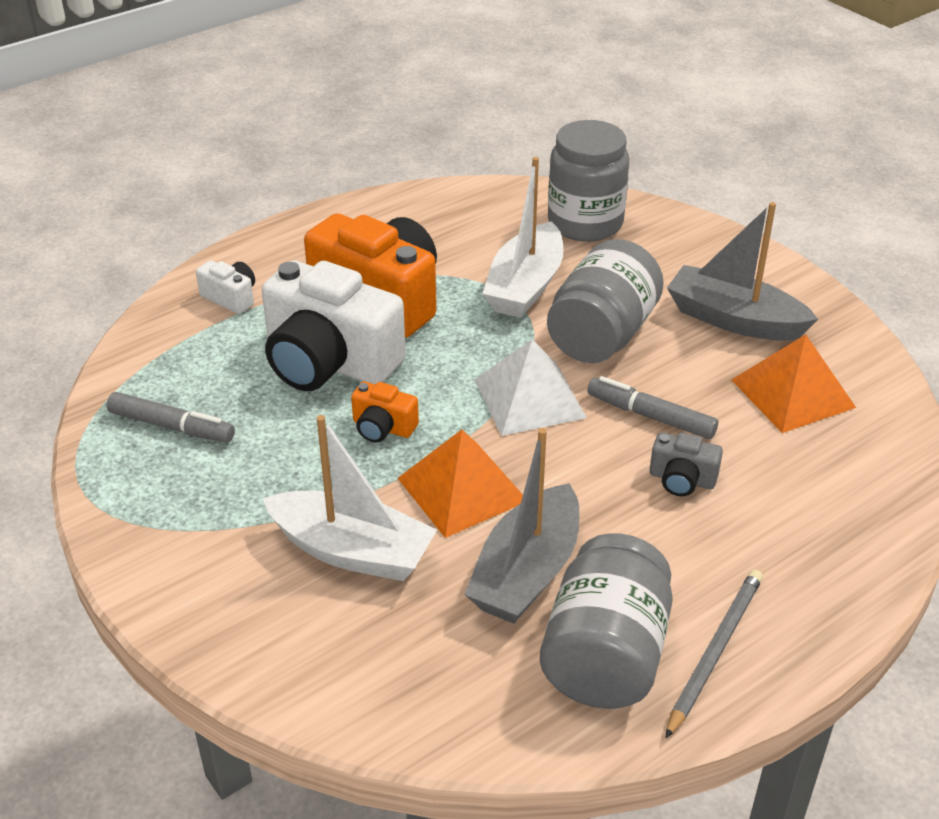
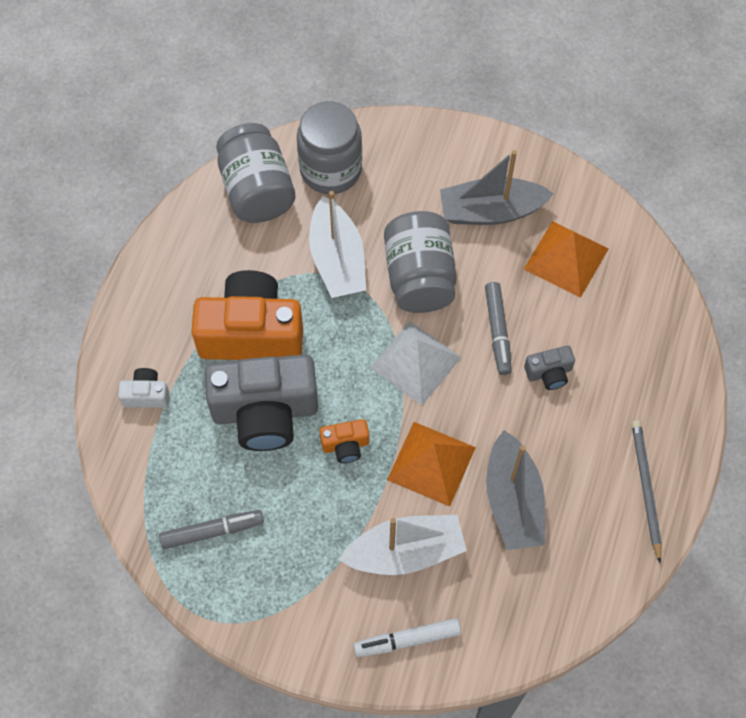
camera: 35 degrees left, 25 degrees up
(268, 634) = (407, 640): none -> white marker
(329, 362) = (265, 412): white camera -> grey camera
(605, 655) = (593, 529): grey jar -> grey jar (257, 190)
(650, 416) = (497, 331): grey marker -> grey marker turned 90 degrees counterclockwise

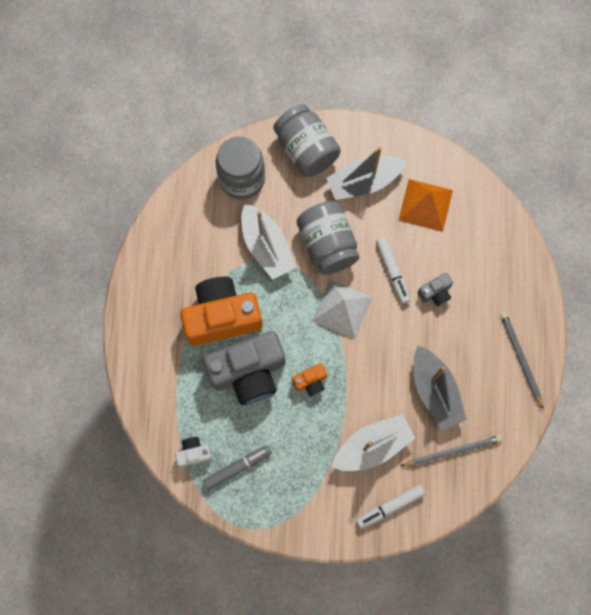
camera: 15 degrees left, 10 degrees up
(146, 394) = (162, 381): white camera -> white camera (194, 453)
(257, 190) = (194, 208): grey jar -> grey jar (306, 150)
(431, 463) = (372, 379): orange pyramid -> none
(497, 331) = (392, 271): grey marker -> white marker
(516, 588) = (452, 451): none -> grey pencil

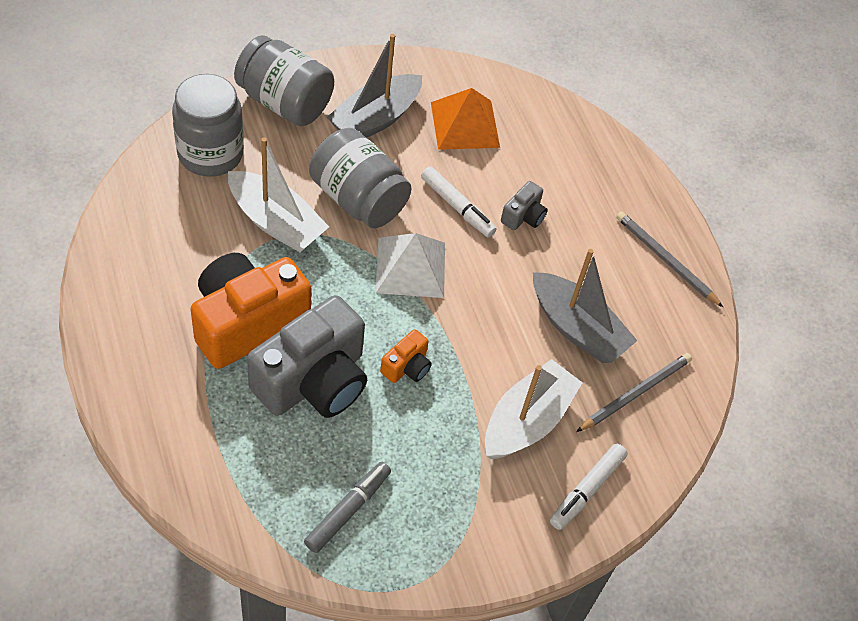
camera: 30 degrees left, 20 degrees down
(194, 453) = (274, 512): white camera -> none

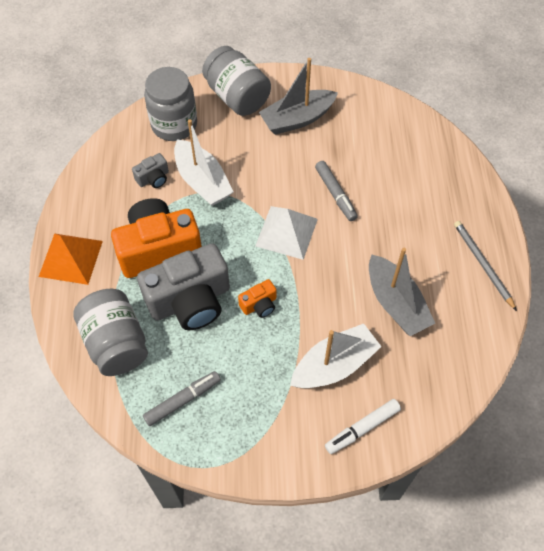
camera: 25 degrees right, 5 degrees up
(358, 199) = (265, 175): grey jar -> grey jar (116, 343)
(457, 207) = (335, 194): white marker -> grey marker
(465, 124) = (361, 134): orange pyramid -> orange pyramid (70, 258)
(523, 216) = (383, 210): grey camera -> grey camera (153, 178)
(635, 393) = (424, 363): grey pencil -> none

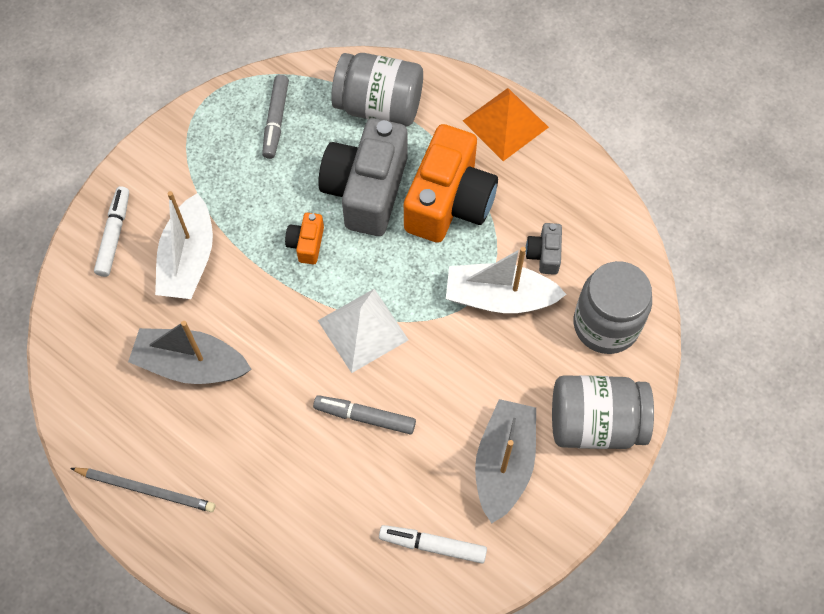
camera: 130 degrees right, 5 degrees up
(369, 120) = (432, 545): none -> white marker

